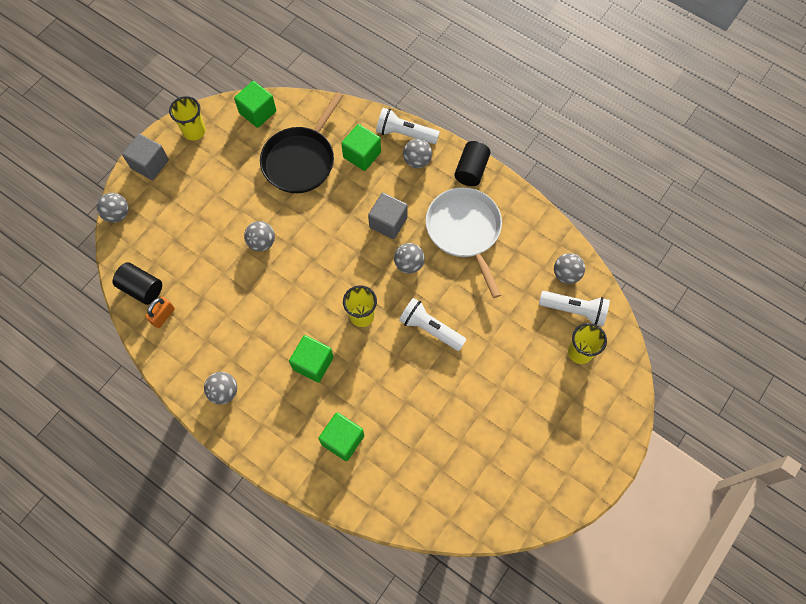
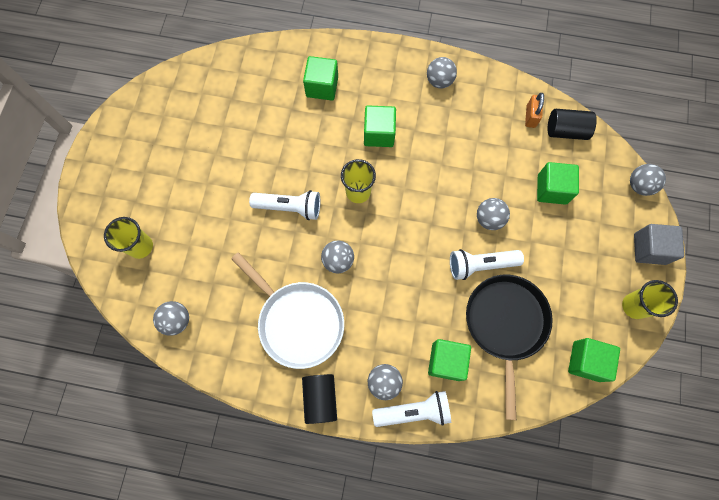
camera: 155 degrees right, 5 degrees up
(192, 243) = (552, 189): none -> green cube
(388, 222) = (379, 295): grey cube -> none
(575, 310) = (157, 285): white flashlight -> white flashlight (480, 265)

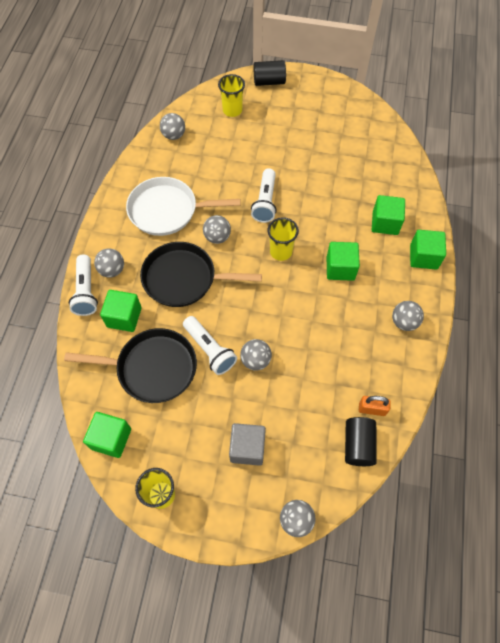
camera: 90 degrees right, 10 degrees down
(298, 322) = (167, 210): white pan -> white pan turned 45 degrees clockwise
(320, 398) = (105, 226): black cylinder -> black cylinder (269, 82)
(394, 297) = (183, 278): none -> black pan
(480, 265) = (210, 350): white flashlight -> white flashlight turned 150 degrees clockwise
(552, 189) = (288, 423): green cube -> green cube (423, 257)
(649, 249) = (222, 520): grey cube -> grey cube (247, 448)

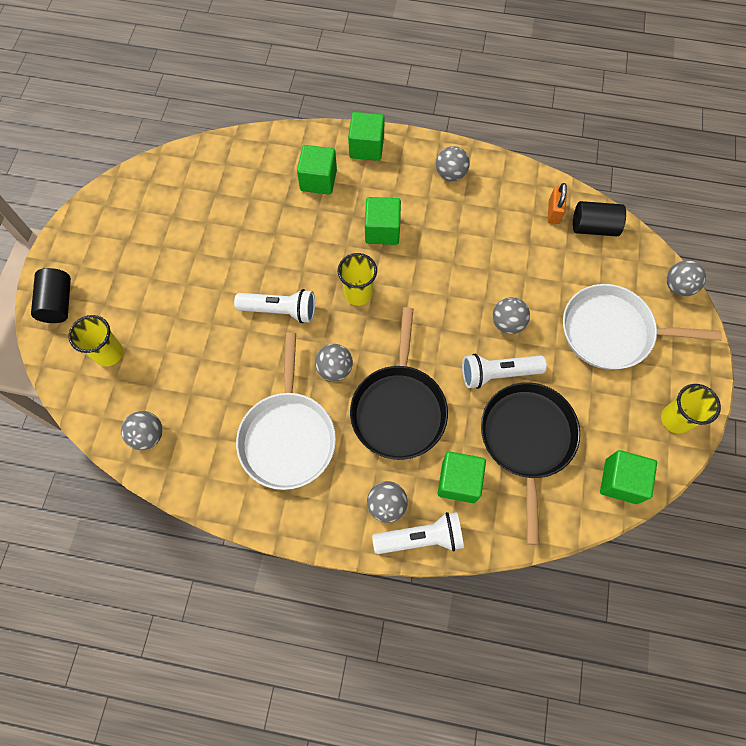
camera: 90 degrees left, 5 degrees up
(210, 350) = (497, 374): white flashlight -> white flashlight turned 150 degrees counterclockwise
(247, 448) = (611, 332): grey cube -> white pan

